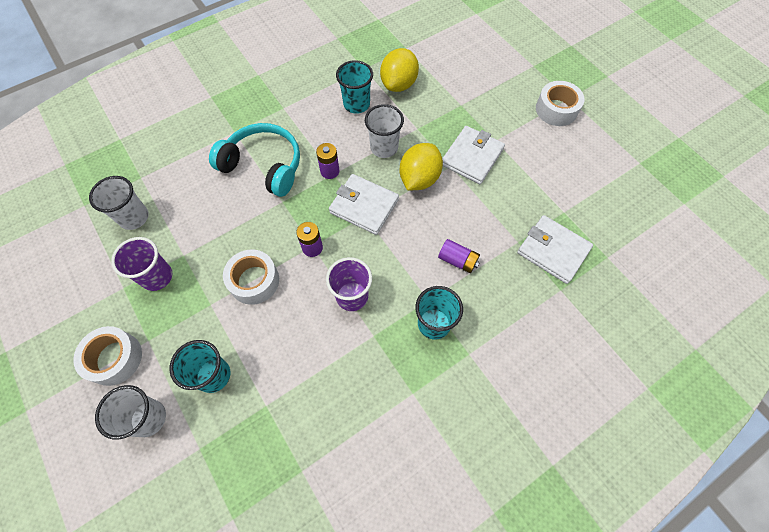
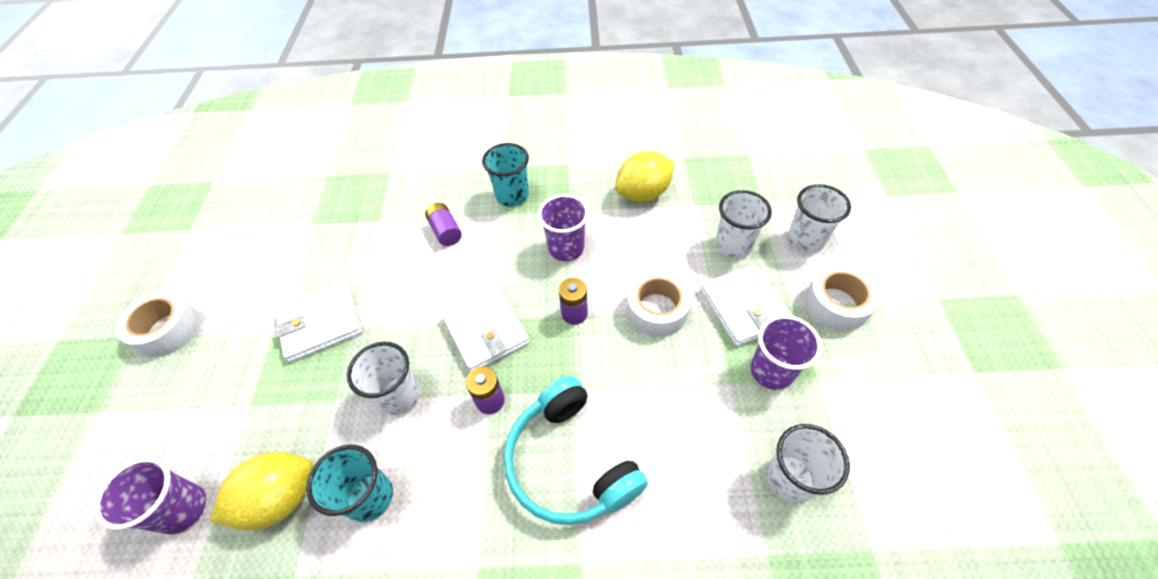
camera: 145 degrees left, 10 degrees down
(213, 375) = (733, 245): turquoise cup -> white cup
(419, 178) = (400, 330): yellow lemon -> yellow lemon (643, 193)
(439, 61) = (183, 509): none -> purple cup
(553, 251) = (360, 199): white wallet -> white wallet (744, 307)

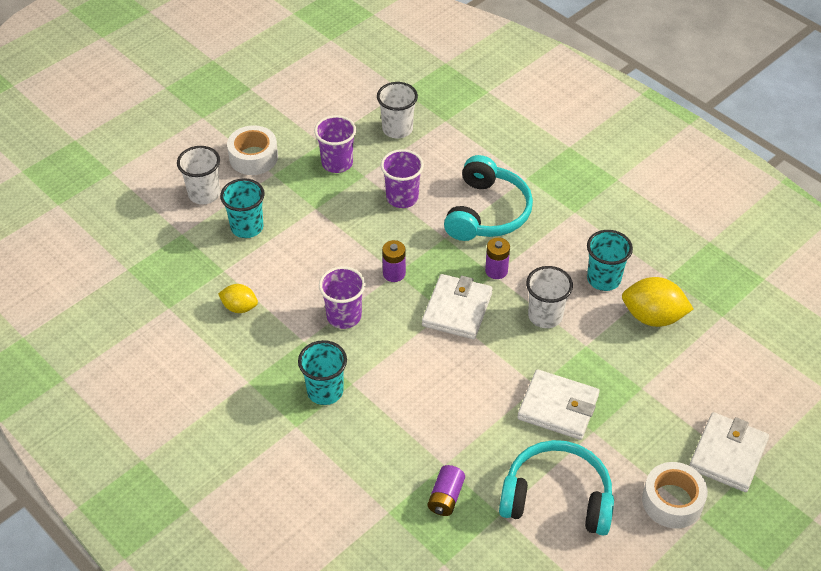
camera: 135 degrees left, 5 degrees down
(183, 509) = (712, 355): purple cup -> purple cup (402, 198)
(273, 262) = (557, 498): none -> turquoise headphones
(445, 231) = (406, 405): purple battery -> purple battery (446, 497)
(643, 193) = (239, 307): yellow lemon -> yellow lemon, size x0.60
(657, 310) = (346, 235): white tape -> none
(733, 245) = (247, 227): white cup -> turquoise cup
(744, 307) = (300, 196): white wallet -> white wallet (727, 454)

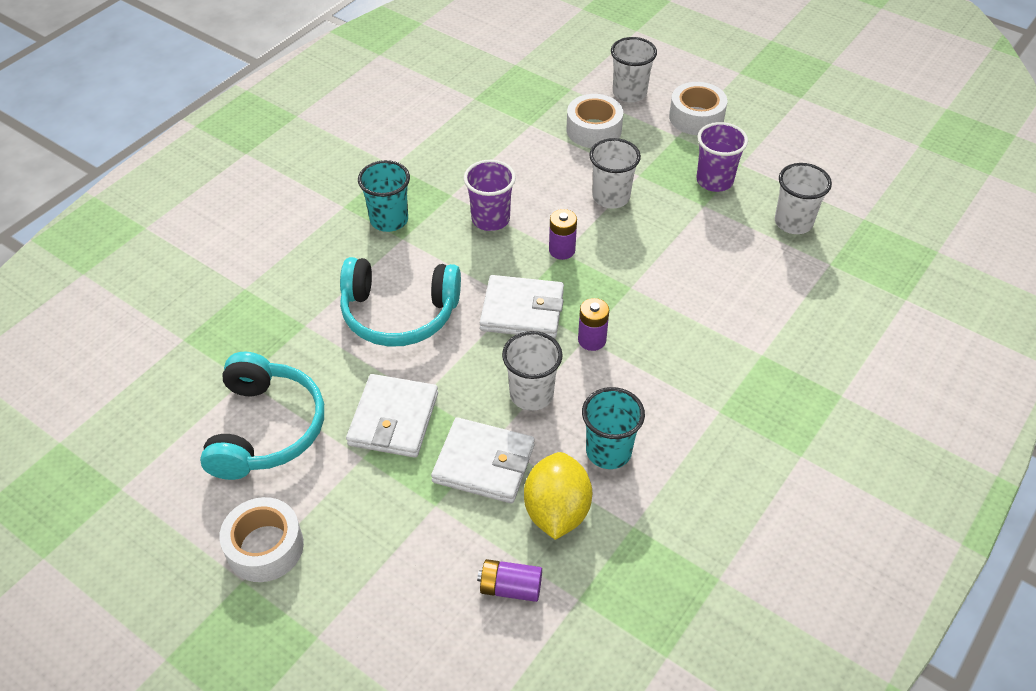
camera: 80 degrees right, 0 degrees up
(239, 307) = (485, 143): yellow lemon -> none
(247, 227) = (593, 130): turquoise cup -> white tape
(338, 231) = (611, 197): none -> white cup
(402, 198) = (681, 242): purple cup -> none
(446, 497) = (263, 331): purple battery -> purple battery (510, 588)
(487, 212) = (685, 321): turquoise headphones -> turquoise headphones (399, 313)
(727, 454) = (340, 610): white wallet -> white wallet (484, 463)

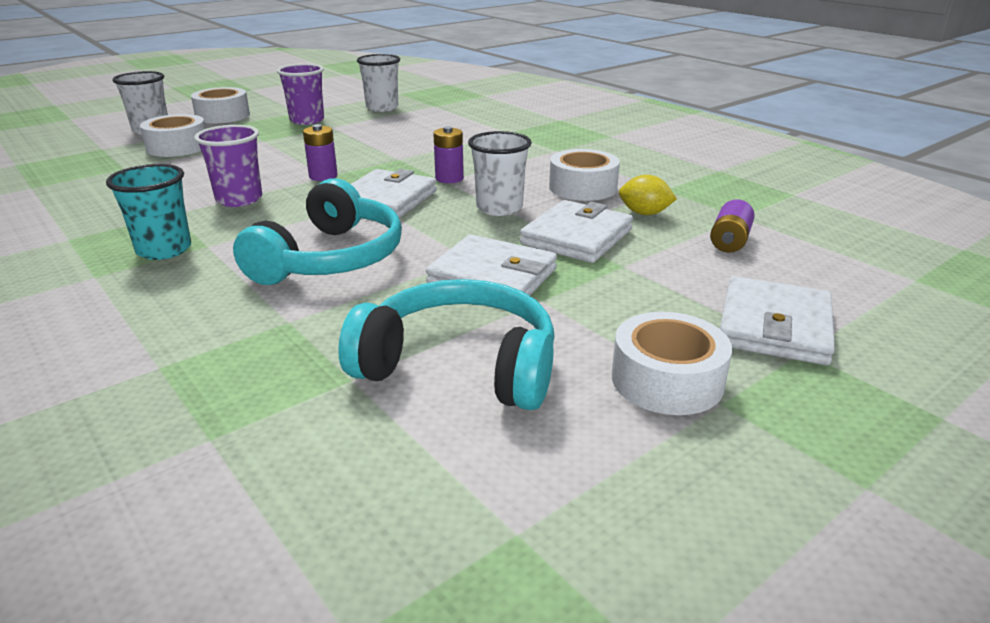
camera: 75 degrees left, 20 degrees down
(350, 618) = (774, 326): none -> white wallet
(556, 511) = (644, 213): yellow lemon -> yellow lemon, size x0.60
(608, 451) = (583, 187): turquoise cup -> white tape
(611, 197) = (278, 152): white cup -> none

